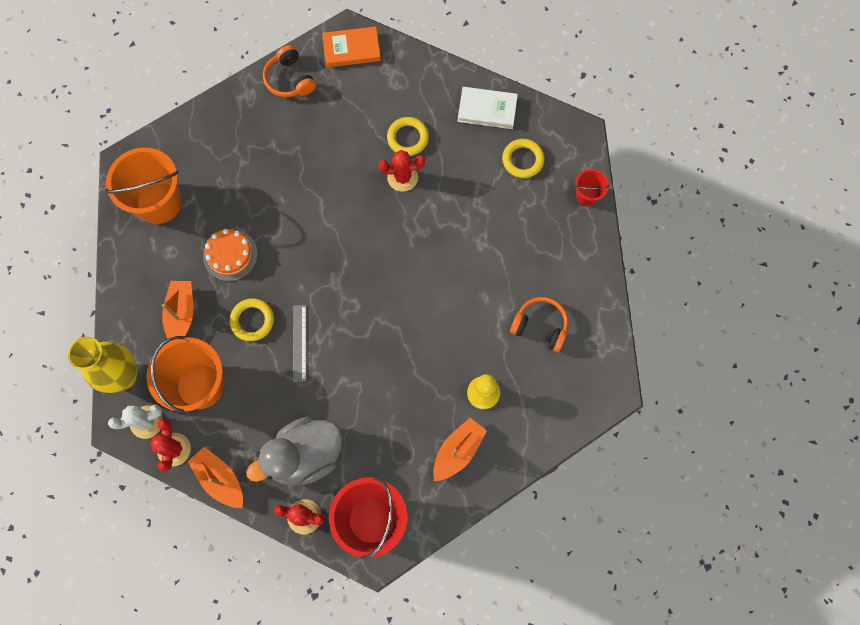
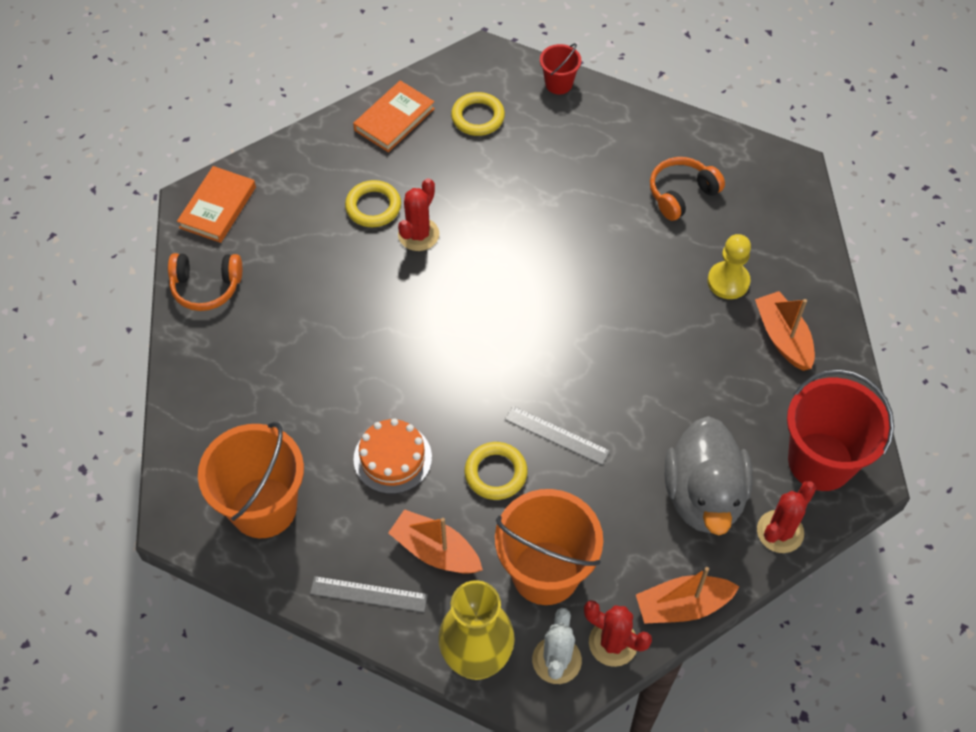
camera: 60 degrees left, 15 degrees down
(134, 293) = (369, 594): none -> grey ruler
(487, 109) = (394, 119): white book -> orange book

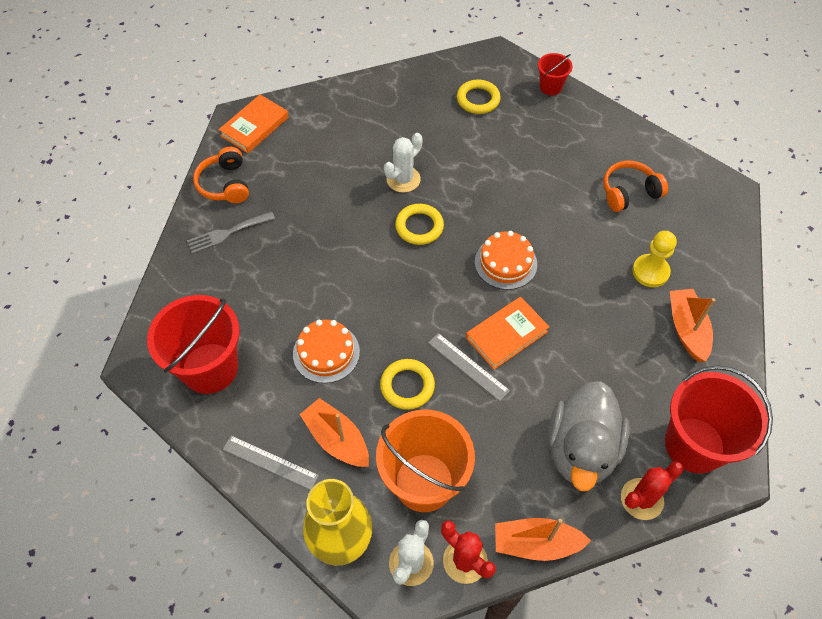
camera: 15 degrees right, 0 degrees up
(206, 287) = (225, 184): orange headphones -> orange headphones turned 60 degrees clockwise
(229, 346) = (227, 233): none -> grey fork
(263, 507) = (210, 368): orange bucket -> red bucket
(373, 207) = (374, 151): yellow ring -> yellow ring (419, 227)
(394, 119) = (411, 88): orange book -> orange book (506, 335)
(418, 234) = (403, 179): red cactus -> white cactus
(565, 308) = (505, 263): none -> orange cake

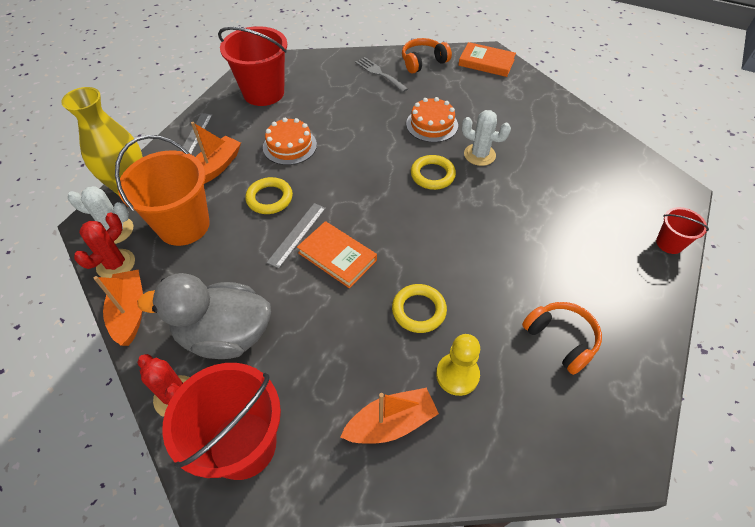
camera: 75 degrees right, 5 degrees down
(478, 99) = (608, 188): yellow ring -> yellow ring (419, 310)
(505, 263) = (418, 242): orange cake -> orange cake (432, 124)

